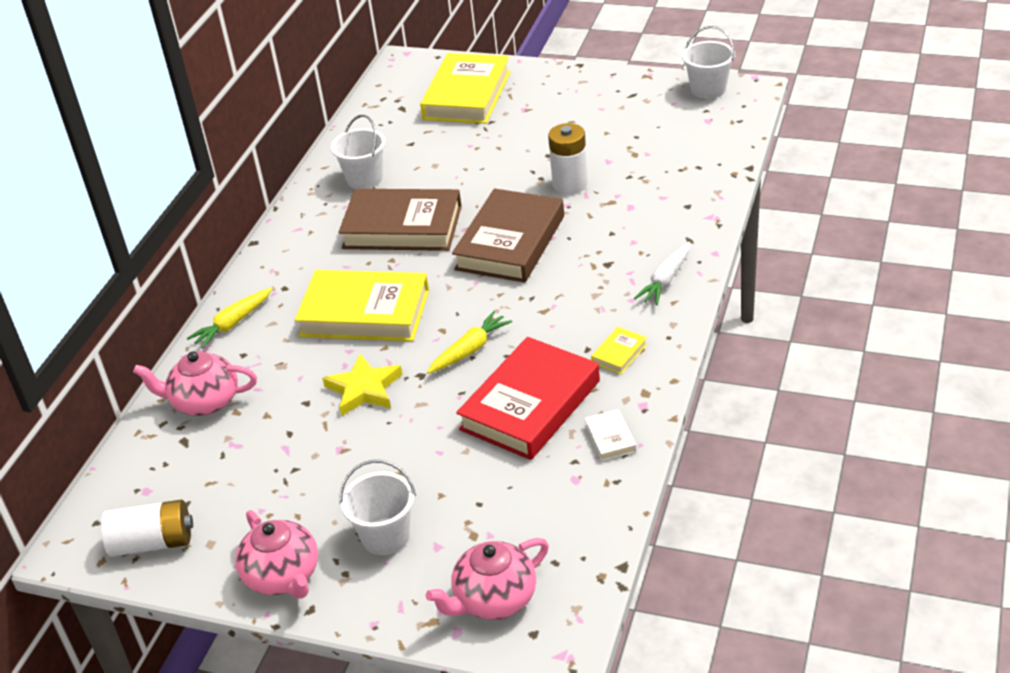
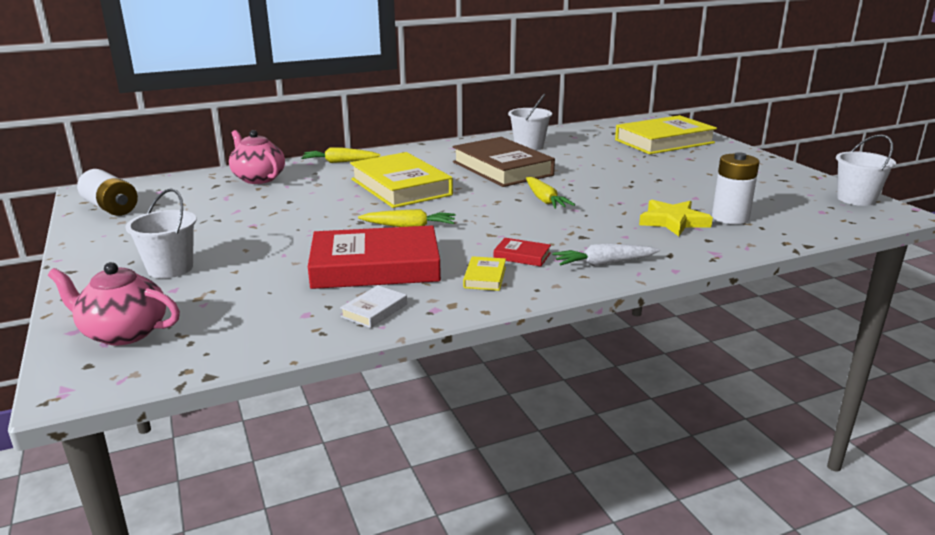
camera: 45 degrees right, 15 degrees down
(283, 576) = (102, 251): pink teapot -> none
(364, 389) = (323, 211): yellow star -> yellow star (673, 222)
(510, 242) = (544, 200): brown book -> yellow carrot
(570, 184) = (644, 195): white battery -> white battery (730, 218)
(604, 315) = (522, 256): none -> red book
(619, 353) = (485, 277): yellow book -> yellow book turned 75 degrees counterclockwise

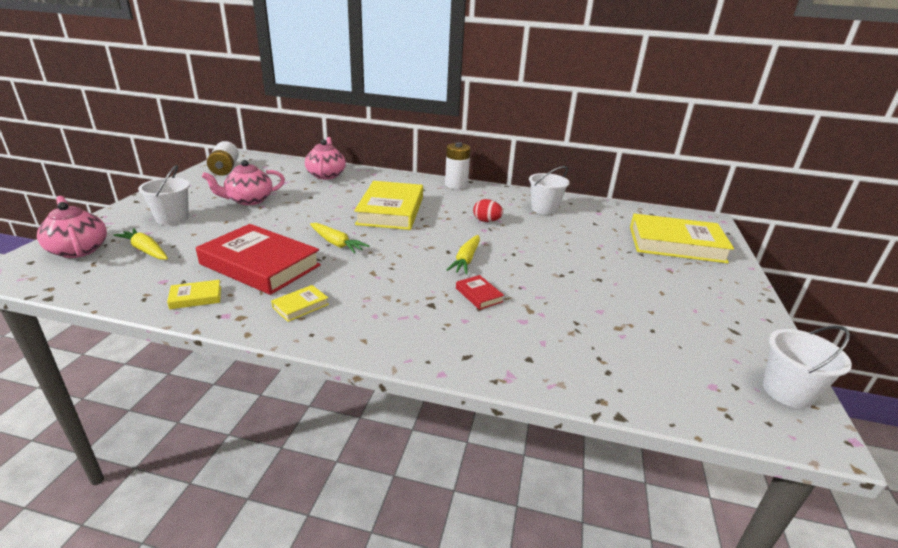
camera: 35 degrees right, 5 degrees up
(224, 225) = (249, 200): none -> pink teapot
(340, 162) = (392, 179): yellow carrot -> yellow carrot (146, 250)
(374, 310) = (196, 297): white book -> yellow book
(502, 168) = (486, 221): brown book -> red egg
(522, 256) = (357, 300): red book -> red book (479, 295)
(604, 263) = (399, 337): white carrot -> none
(673, 222) = (532, 326): yellow star -> none
(730, 218) = (594, 346): white battery -> white battery (456, 185)

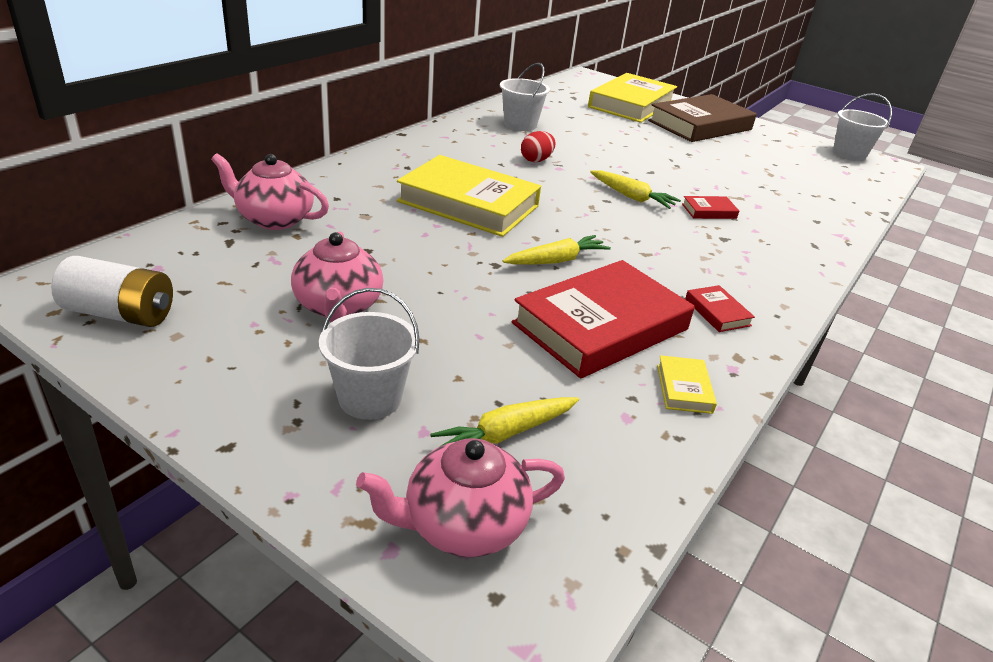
camera: 70 degrees left, 5 degrees up
(300, 306) = (717, 312): yellow book -> red book
(456, 185) = (407, 144): white battery -> none
(688, 281) = (700, 125): none -> brown book

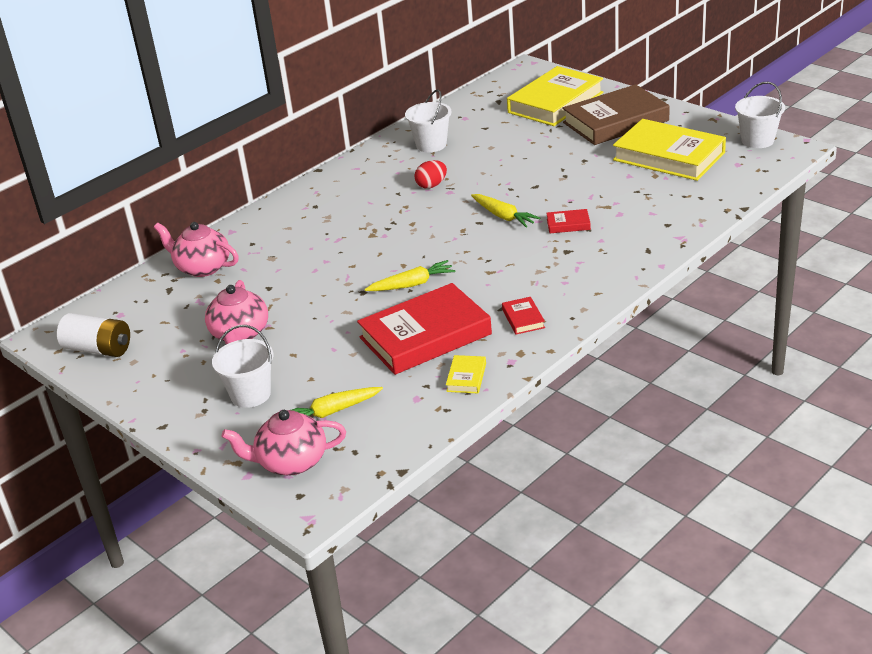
camera: 15 degrees right, 0 degrees up
(468, 204) = (357, 238): yellow book -> yellow book (669, 156)

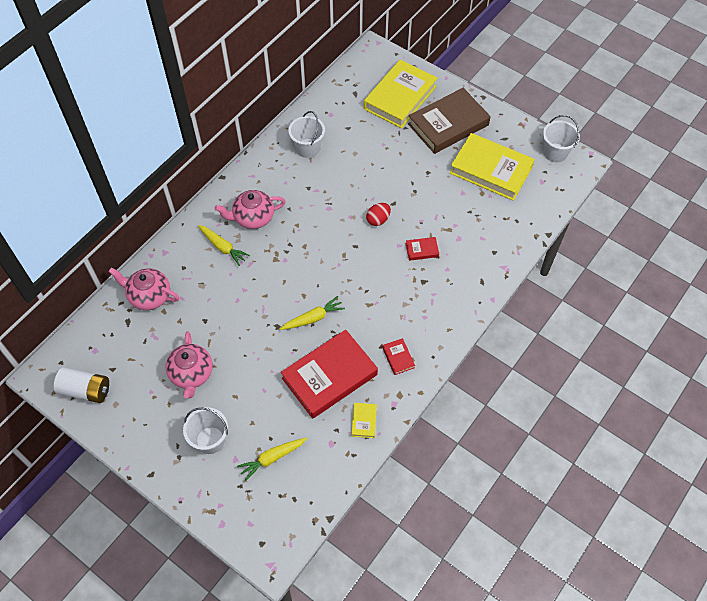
camera: 10 degrees left, 25 degrees up
(291, 462) = (250, 510): pink teapot -> pink teapot (253, 217)
(431, 185) = (314, 200): red egg -> red egg (378, 220)
(503, 216) = (373, 239): yellow carrot -> yellow carrot (223, 247)

